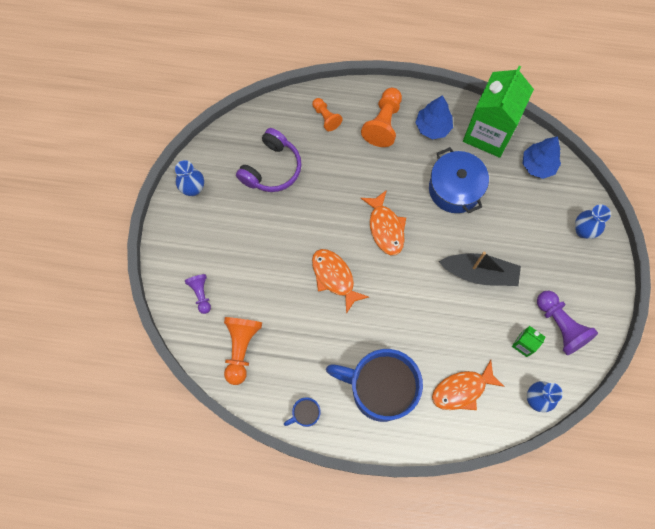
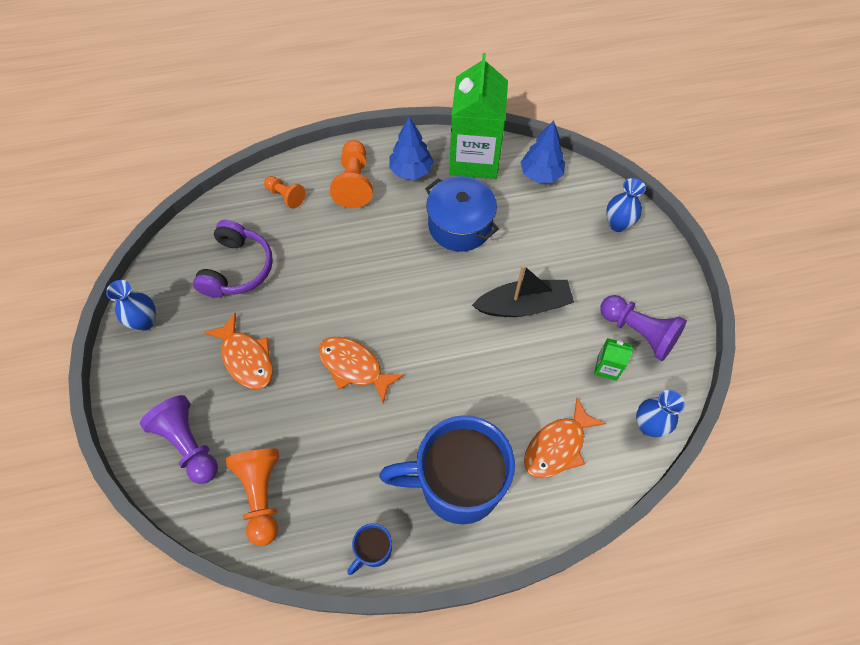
camera: 20 degrees left, 10 degrees down
(201, 294) = (188, 444): purple pawn -> purple pawn, size x1.68
(385, 228) = (396, 291): orange fish -> orange fish (246, 358)

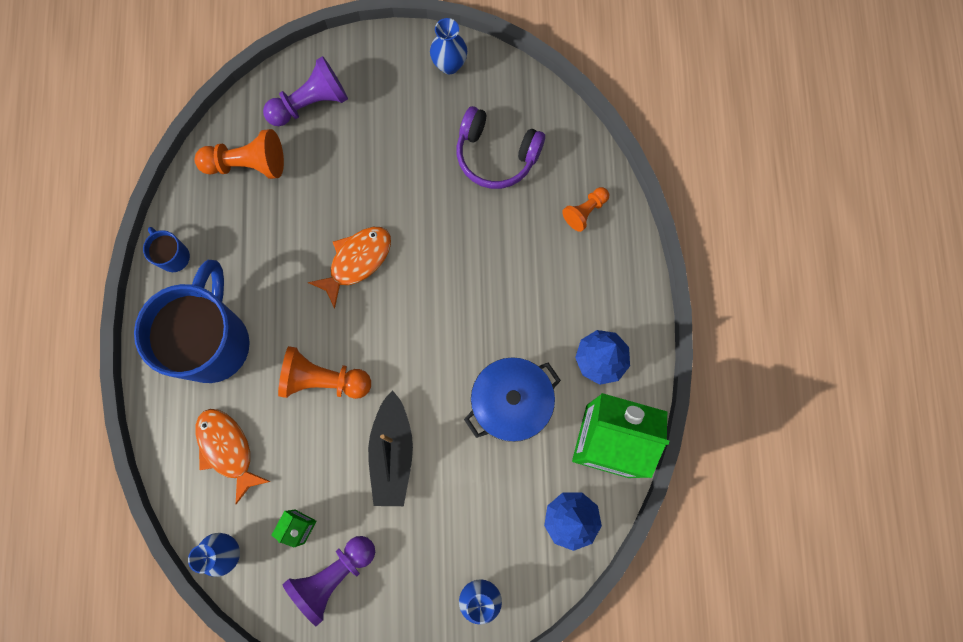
camera: 100 degrees right, 15 degrees up
(246, 358) = (388, 158): orange fish -> none
(354, 183) = (592, 290): orange pawn -> orange pawn (323, 380)

